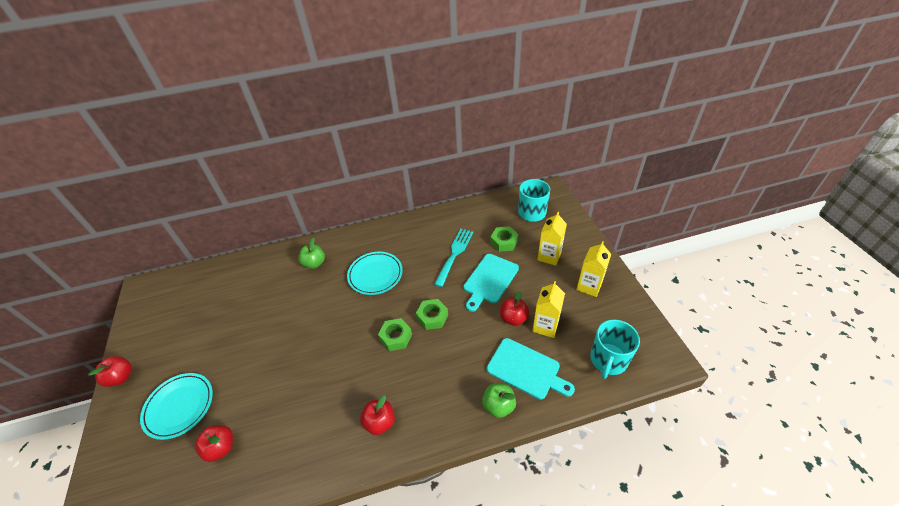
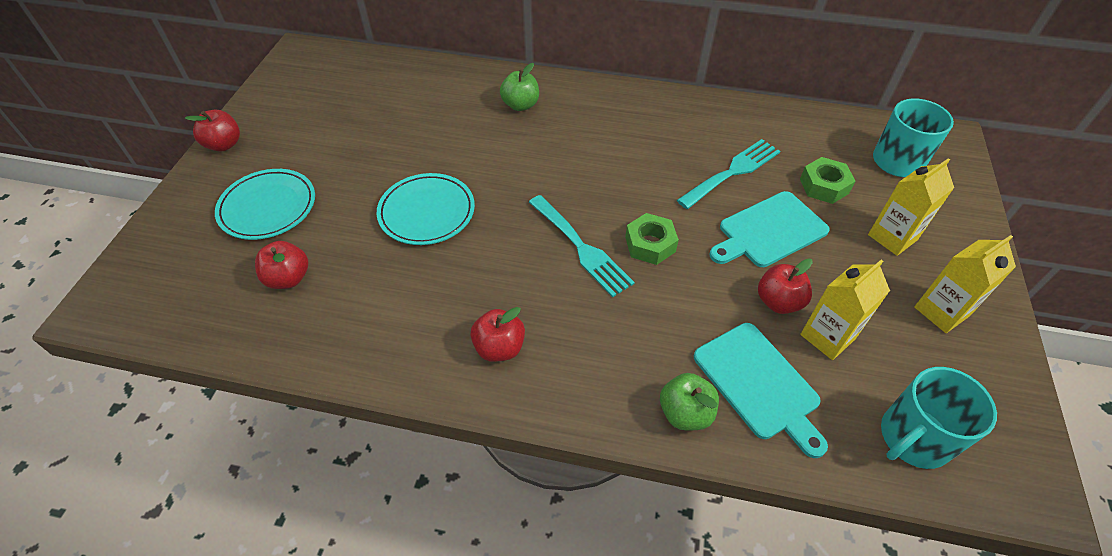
camera: 25 degrees right, 5 degrees up
(375, 275) = (597, 153): turquoise plate -> turquoise plate (427, 212)
(396, 337) = (581, 248): green nut -> turquoise fork

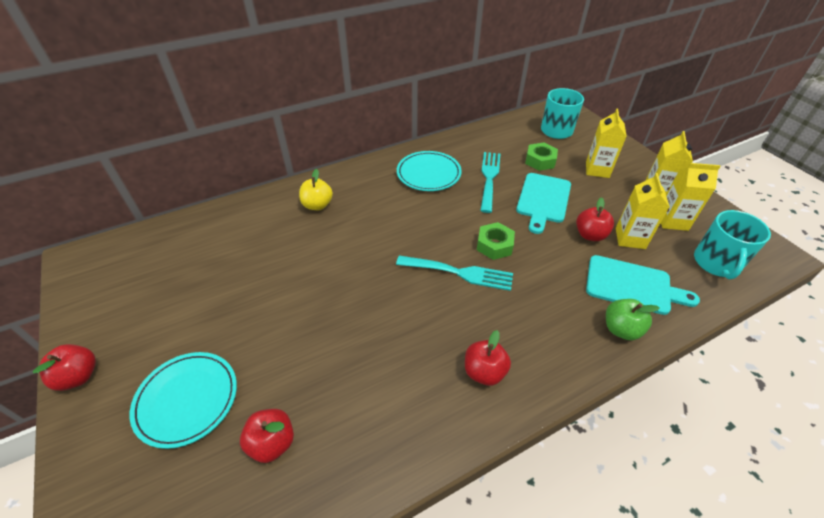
camera: 40 degrees left, 5 degrees down
(427, 212) = (331, 316): turquoise plate -> turquoise plate (428, 174)
(520, 105) = (317, 205): green apple -> yellow apple
(919, 355) = (672, 221): none -> yellow carton

